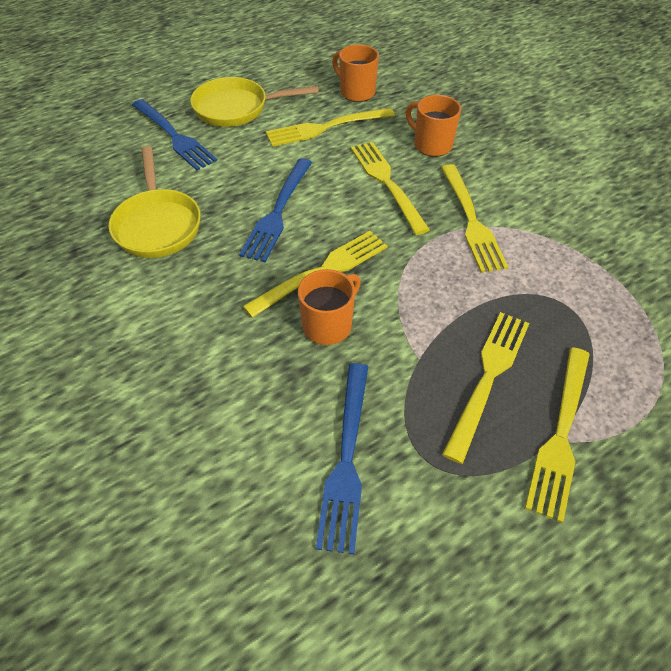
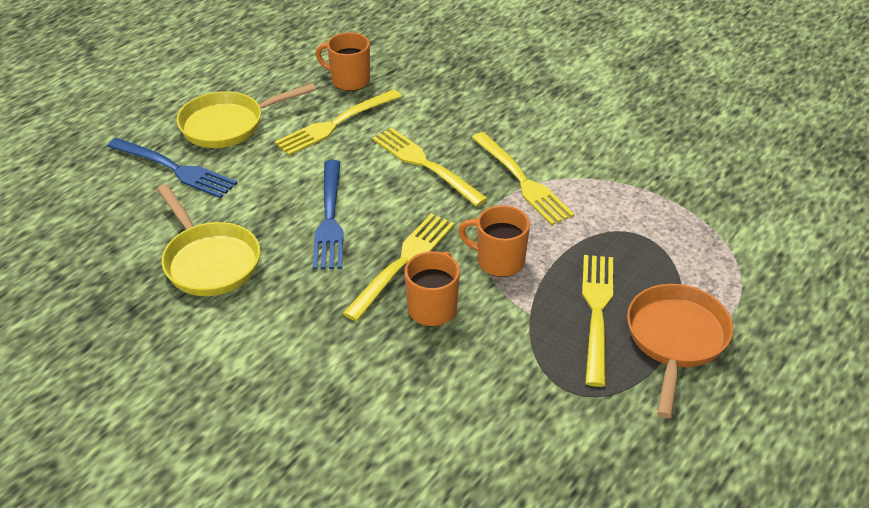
camera: 20 degrees left, 10 degrees down
(346, 459) = (505, 412): blue fork -> none
(431, 145) = (451, 117): orange mug -> orange mug (499, 261)
(561, 434) = (675, 339): yellow fork -> orange pan

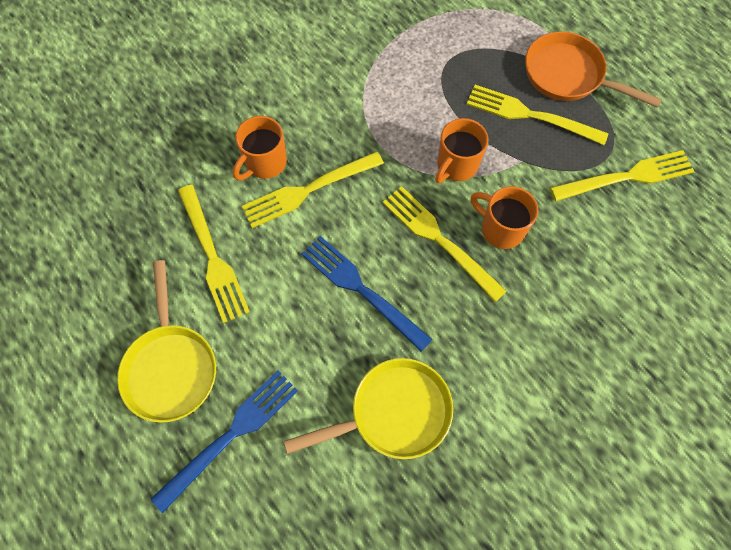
camera: 75 degrees left, 25 degrees up
(330, 218) = (361, 290): blue fork -> blue fork turned 150 degrees counterclockwise
(349, 80) = (139, 229): orange mug -> orange mug (265, 163)
(522, 181) = (357, 119): yellow fork -> yellow fork (626, 177)

